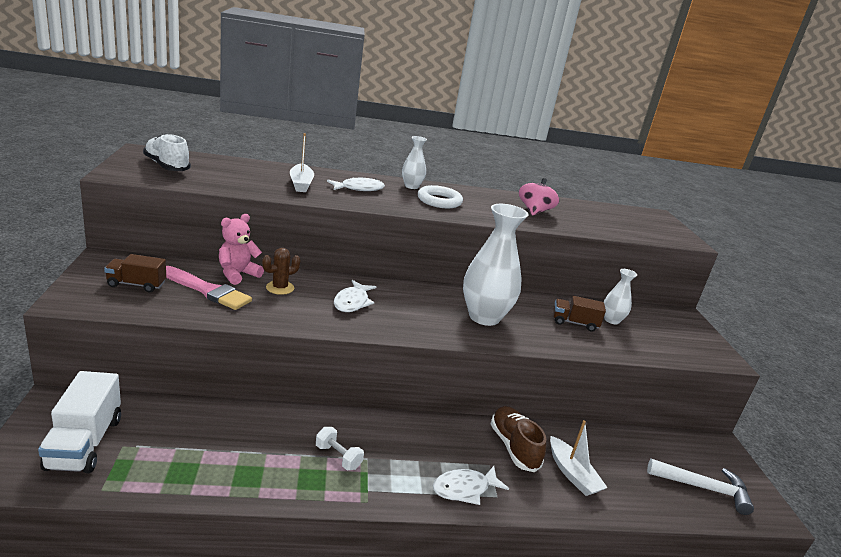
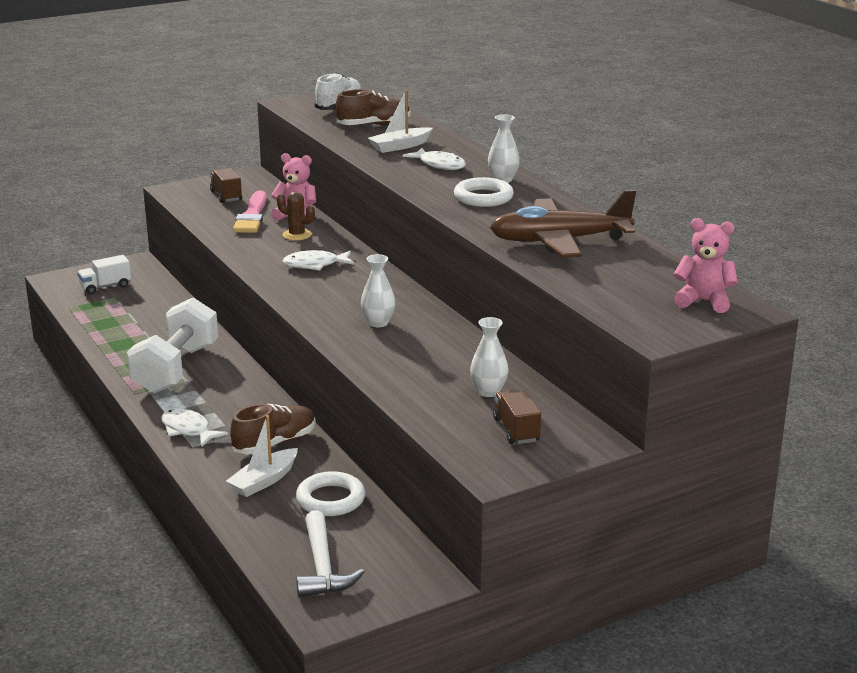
camera: 70 degrees right, 0 degrees up
(84, 443) = (105, 286): white truck -> white truck, size x0.63
(237, 174) = (374, 125): none -> brown shoe
(338, 457) = (176, 369): white dumbbell -> white dumbbell, size x2.42
(484, 317) = (378, 323): white vase -> white vase, size x0.50
(534, 211) = (559, 241): pink spinning top -> brown plane
(574, 323) = (442, 370): brown truck -> brown truck (516, 430)
(610, 450) = (330, 499): none -> white ring
(641, 216) = (704, 301): none -> pink teddy bear

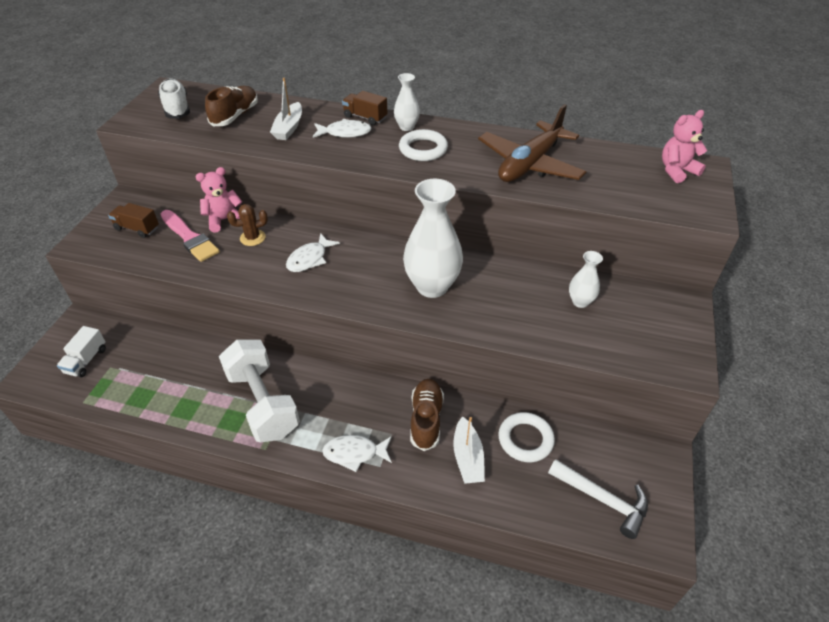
camera: 45 degrees left, 20 degrees up
(378, 323) = (432, 286): white vase -> white vase, size x1.99
(516, 430) = (641, 323): brown truck -> brown truck (365, 117)

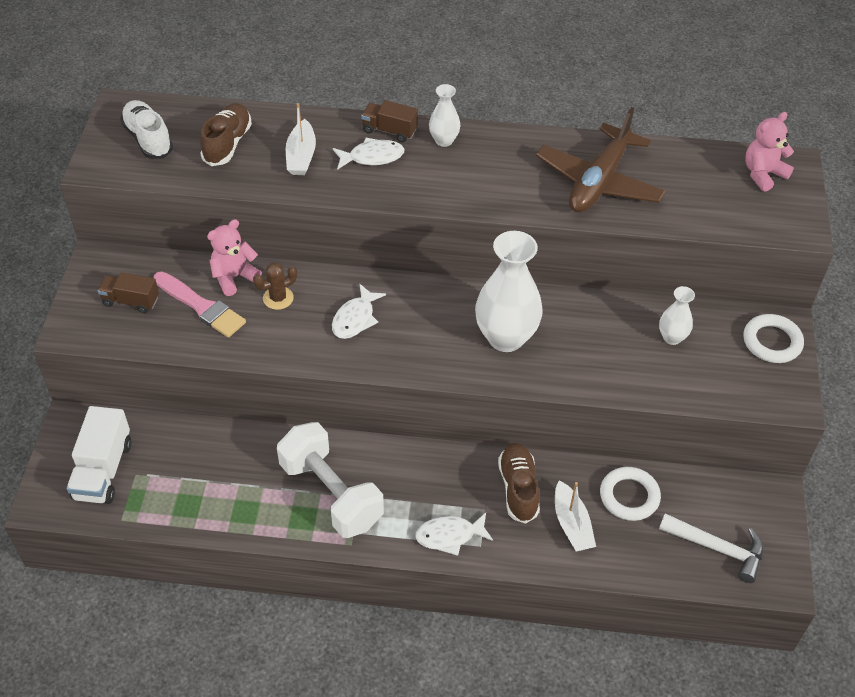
camera: 10 degrees left, 5 degrees up
(86, 360) = (103, 470): white truck -> white truck, size x1.58
(423, 149) = (472, 172): white ring -> white ring (772, 342)

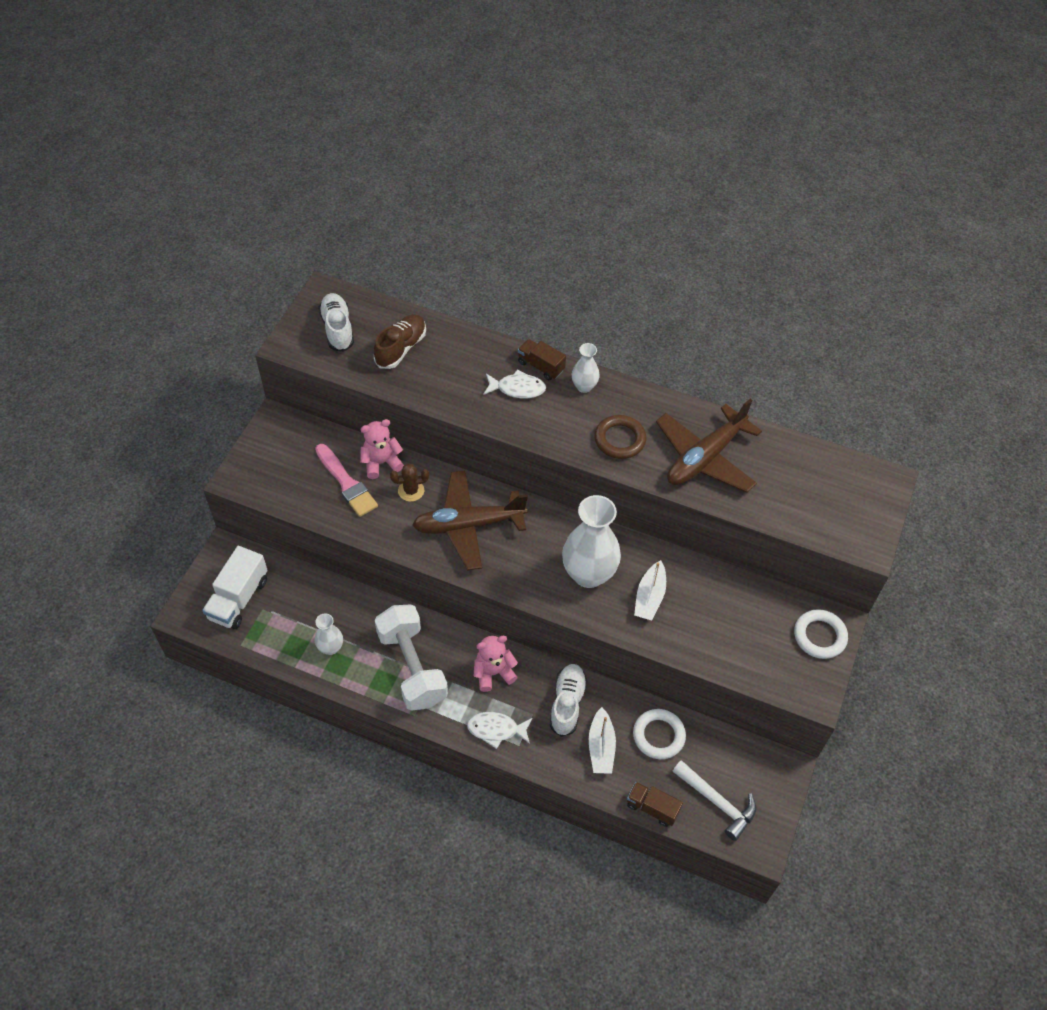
camera: 15 degrees right, 5 degrees up
(131, 301) = (292, 464): brown truck -> brown truck (652, 808)
(301, 156) = (458, 374): white boat -> white boat (649, 597)
(355, 318) = (468, 525): white fish -> brown plane
(502, 183) = (619, 439): none -> brown ring
(518, 488) = (567, 703): brown shoe -> white shoe
(672, 337) = (732, 610): white vase -> white vase (331, 648)
(763, 174) = (855, 484): pink teddy bear -> pink teddy bear (493, 673)

